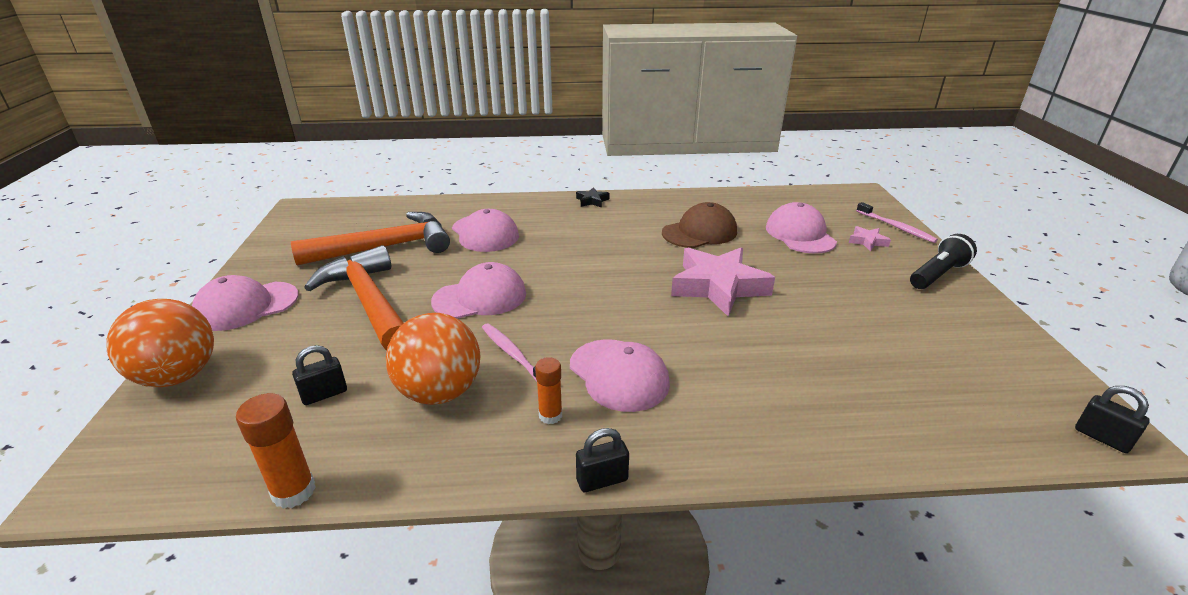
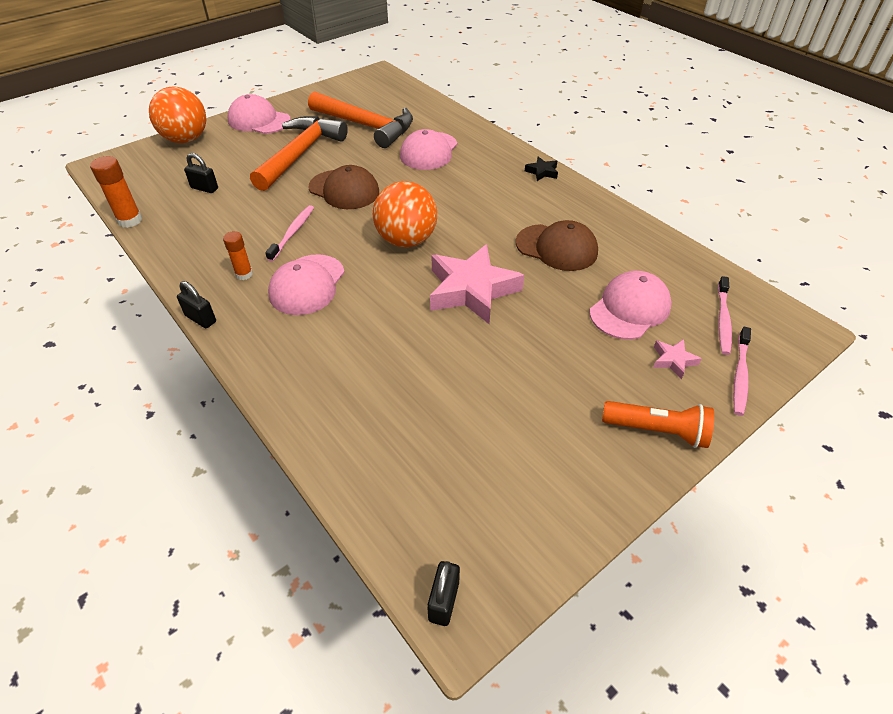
camera: 55 degrees right, 15 degrees up
(440, 392) = (235, 224): orange ball -> orange ball (406, 240)
(480, 297) = (344, 190): pink cap -> brown cap
(837, 211) = (723, 320): none -> pink toothbrush
(937, 275) = (657, 431): black flashlight -> orange flashlight

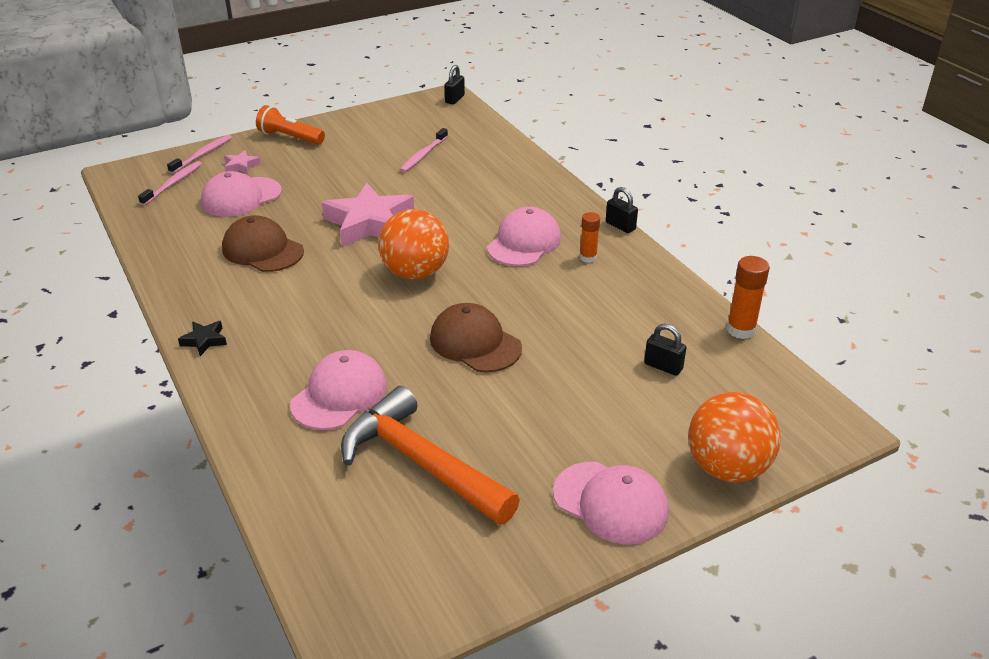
camera: 170 degrees left, 10 degrees down
(293, 233) = (540, 294): pink toothbrush -> pink toothbrush (423, 155)
(300, 154) = (534, 413): orange hammer -> none

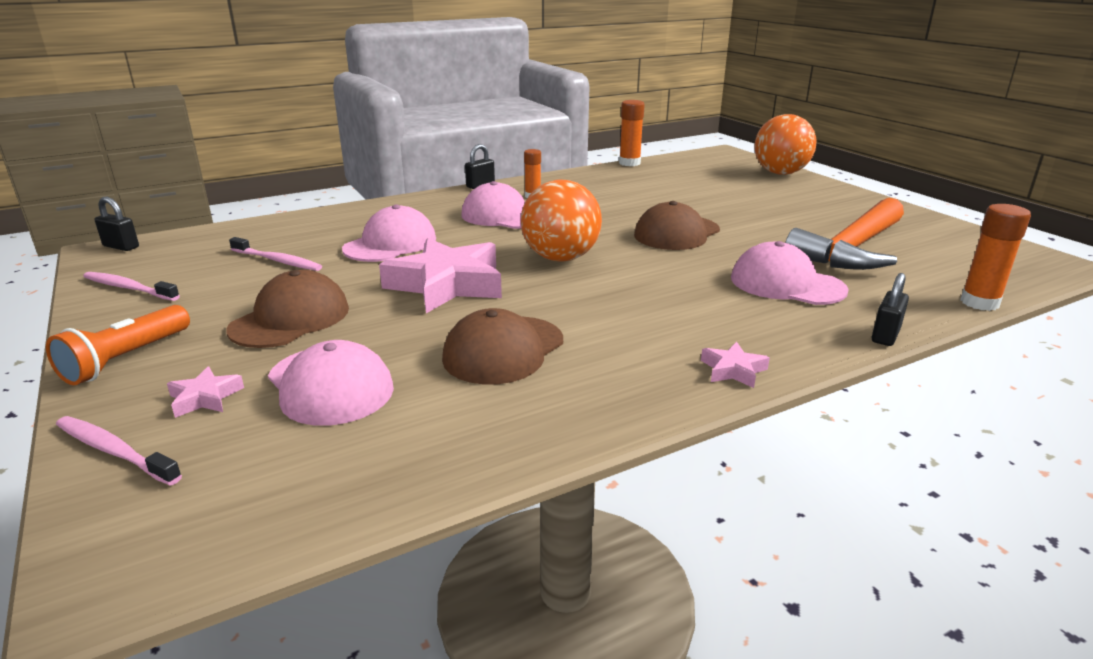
camera: 90 degrees left, 10 degrees down
(173, 183) = (228, 472): pink toothbrush -> pink toothbrush (129, 288)
(204, 340) = (733, 370): black star -> pink star
(271, 518) = (979, 303): none -> orange glue stick
(327, 174) = (290, 319): none -> brown cap
(610, 502) = (839, 198): pink cap -> pink cap (390, 244)
(663, 366) = (682, 181): black padlock -> black padlock (885, 335)

